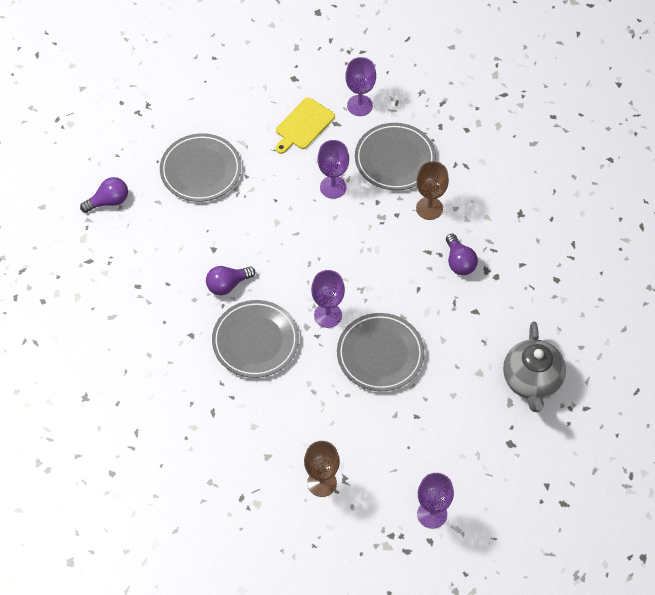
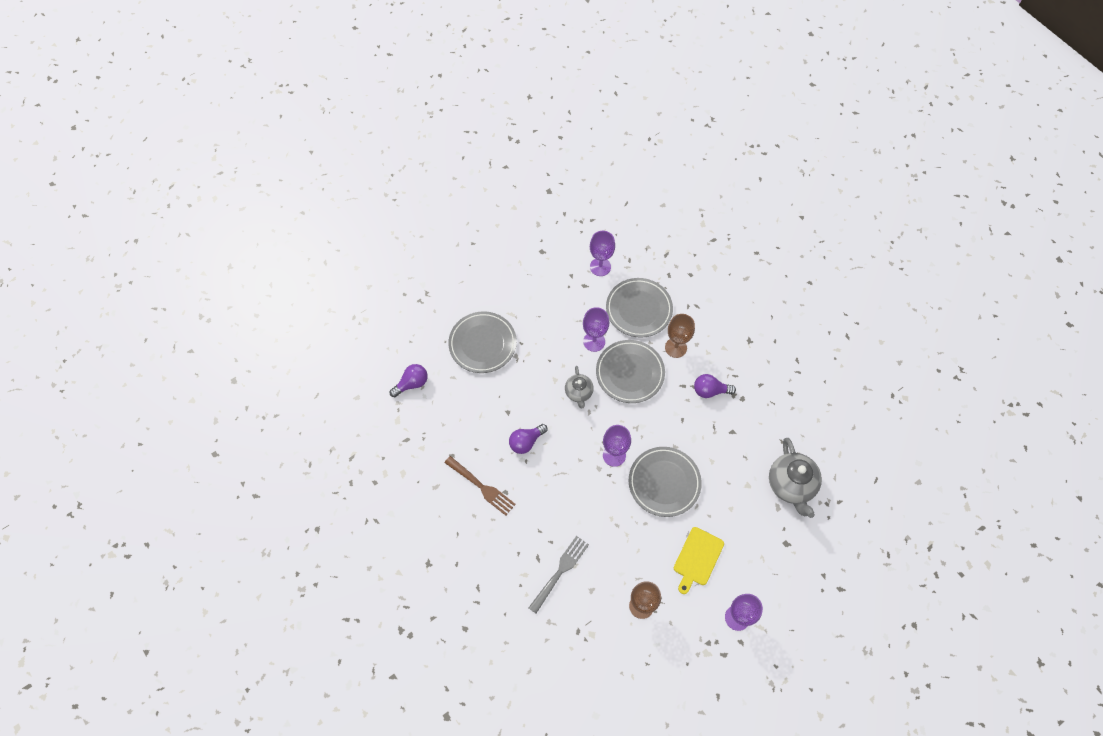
camera: 10 degrees left, 5 degrees up
(164, 325) = (481, 486): none -> brown fork
(235, 431) = (560, 572): none -> grey fork
(255, 341) = (560, 488): grey plate -> grey plate (630, 373)
(302, 241) = (579, 393): none -> grey teapot
(303, 125) = (558, 291): yellow cutting board -> yellow cutting board (697, 558)
(459, 262) = (710, 391): purple light bulb -> purple light bulb turned 120 degrees clockwise

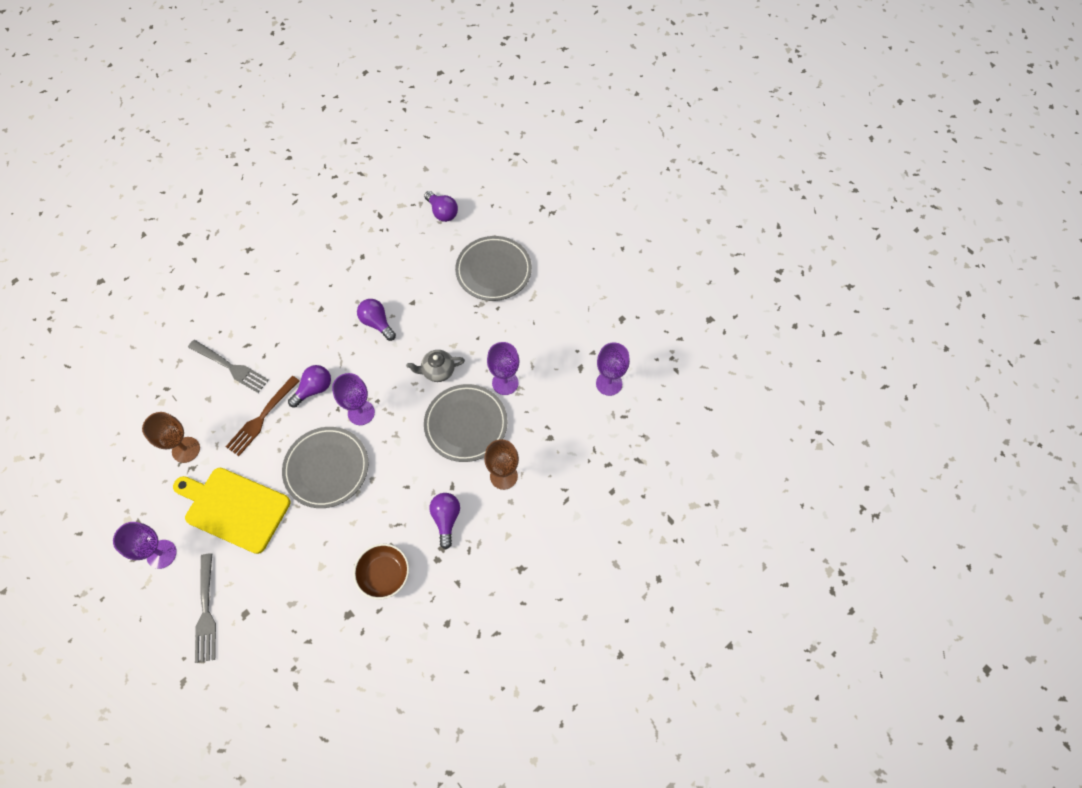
camera: 85 degrees right, 0 degrees up
(481, 486) = (327, 286): brown fork -> brown fork (262, 417)
(588, 495) = (314, 389): none -> purple light bulb
(639, 309) = (553, 430): grey plate -> none
(697, 558) = (234, 508): yellow cutting board -> yellow cutting board, size x1.52
(754, 437) = (384, 574): none -> brown bowl
(784, 575) = (206, 611): none -> grey fork
(791, 485) = (319, 621): grey teapot -> none

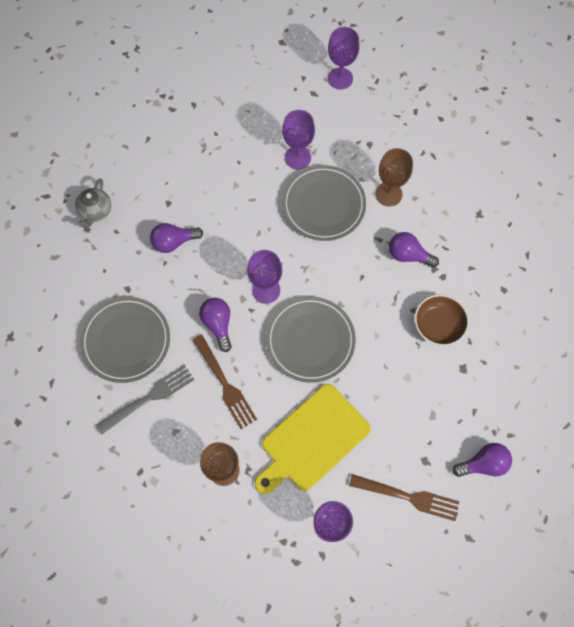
camera: 65 degrees left, 5 degrees up
(206, 611) = (407, 497): grey fork -> brown fork
(438, 371) = (256, 208): grey teapot -> grey teapot (95, 211)
(442, 212) = (78, 138): purple light bulb -> purple light bulb (483, 464)
(493, 271) = (173, 121): grey plate -> grey plate (126, 341)

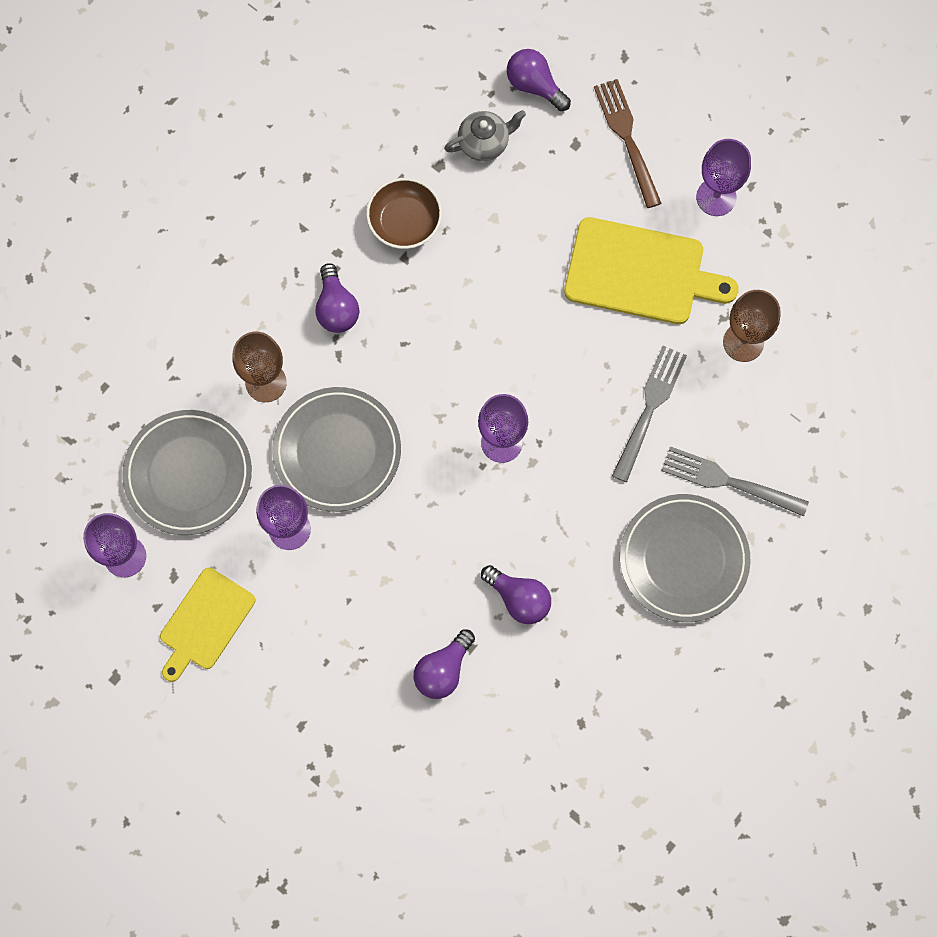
camera: 125 degrees left, 5 degrees up
(95, 211) = (549, 732): grey teapot -> grey teapot (484, 143)
(218, 324) = (585, 467): purple light bulb -> purple light bulb (443, 670)
(224, 384) = (649, 409): brown fork -> grey fork
(279, 93) = (205, 622): none -> yellow cutting board
(310, 340) = (527, 350): grey plate -> grey plate (188, 474)

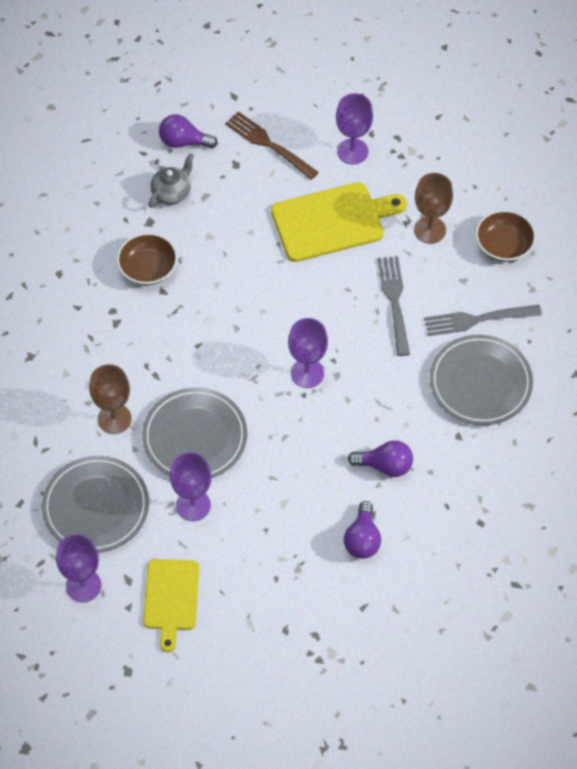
camera: 30 degrees left, 15 degrees down
(336, 308) = (134, 346): purple light bulb -> none
(815, 406) = (503, 245): none -> brown bowl

